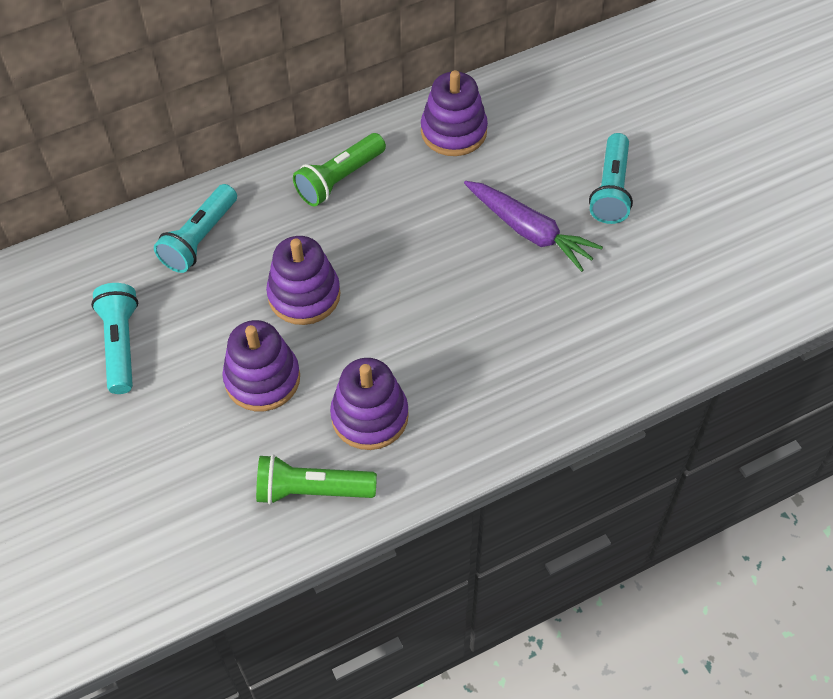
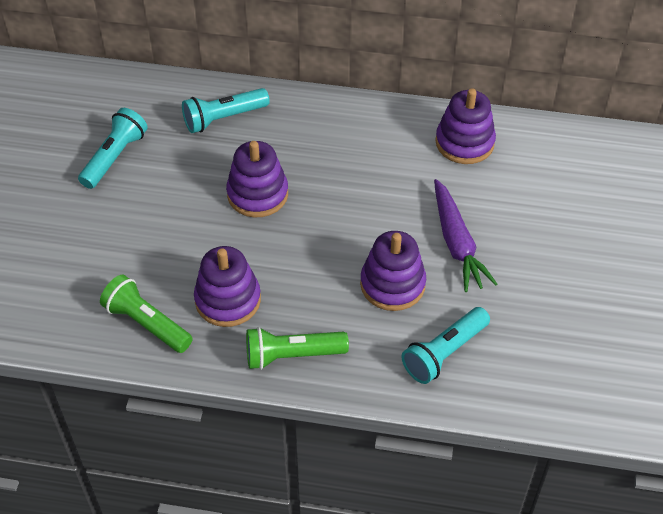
camera: 35 degrees right, 5 degrees down
(262, 379) = (181, 232): purple stacking toy -> purple stacking toy (392, 284)
(339, 179) = (352, 131): green flashlight -> green flashlight (292, 355)
(611, 189) = (548, 249): turquoise flashlight -> turquoise flashlight (444, 353)

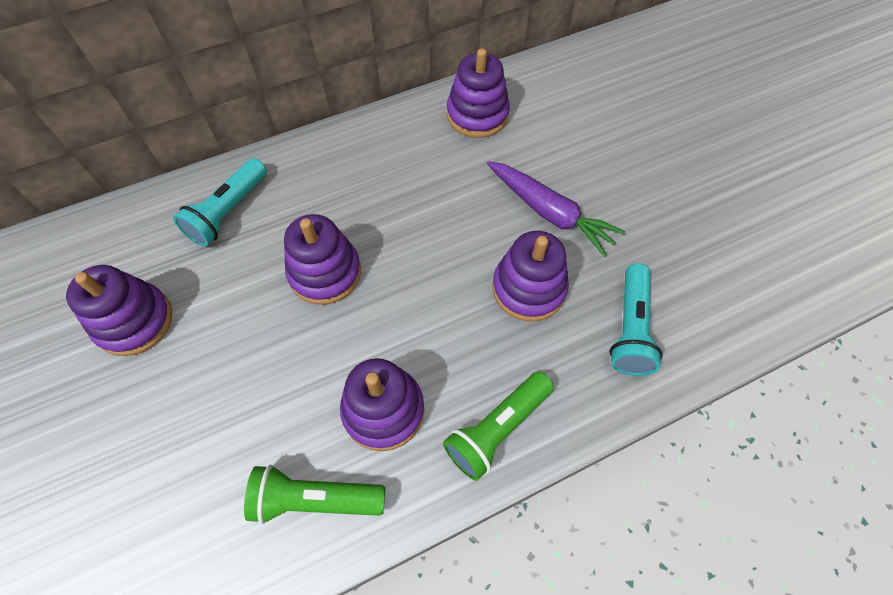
camera: 35 degrees left, 10 degrees up
(115, 157) = (134, 321): turquoise flashlight -> purple stacking toy

